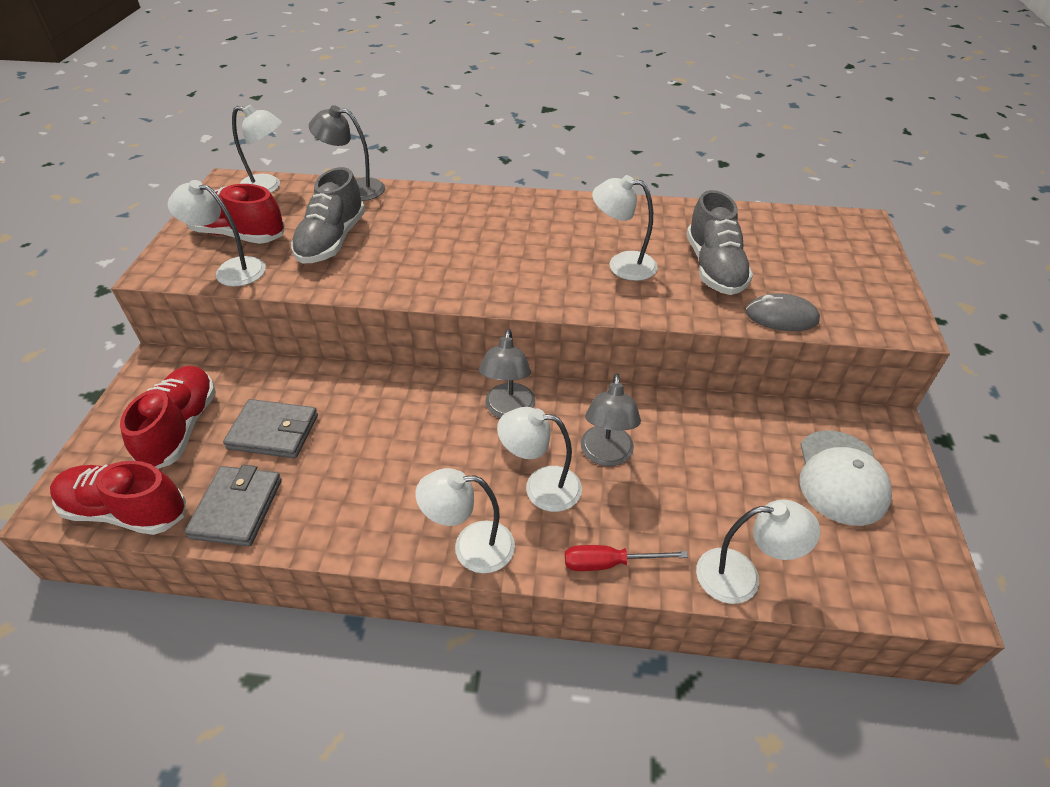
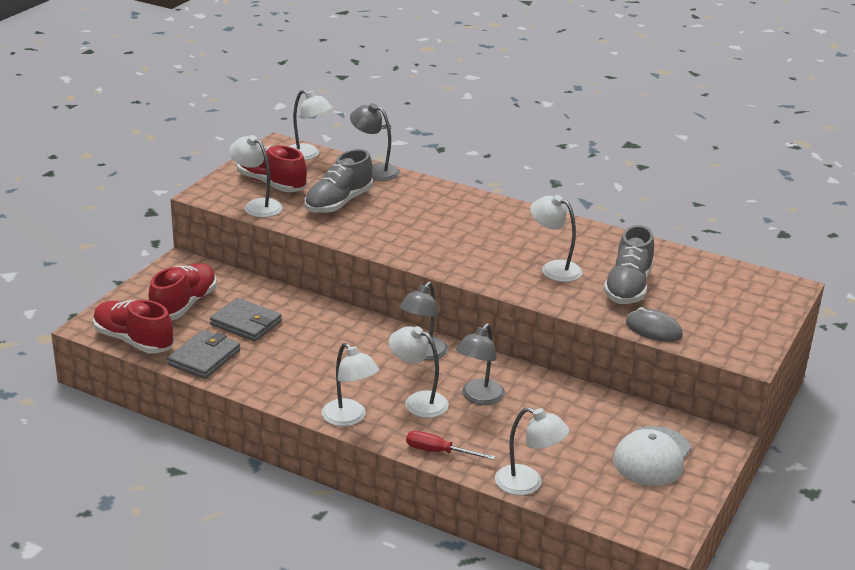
camera: 20 degrees right, 15 degrees down
(471, 547) = (349, 418): white lamp -> white lamp turned 150 degrees counterclockwise

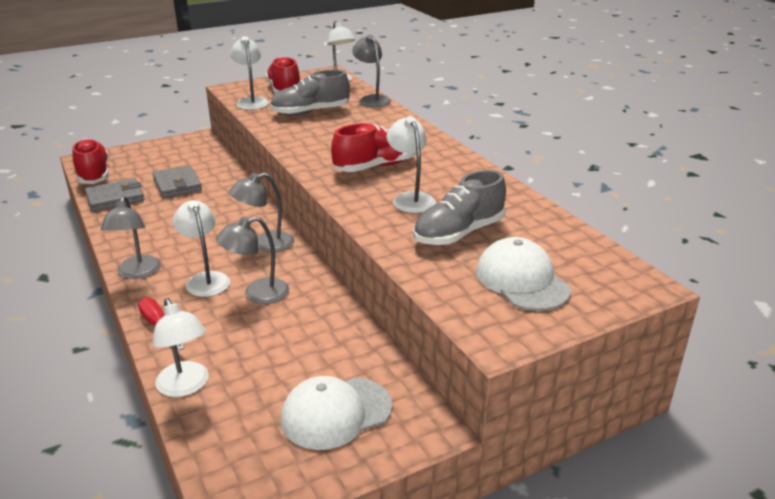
camera: 35 degrees right, 0 degrees up
(184, 305) = (159, 162): red shoe -> red shoe (376, 166)
(349, 418) = (137, 273): white lamp -> grey lamp
(653, 329) = (430, 277): grey mouse -> none
(713, 310) = (522, 280): none -> white cap

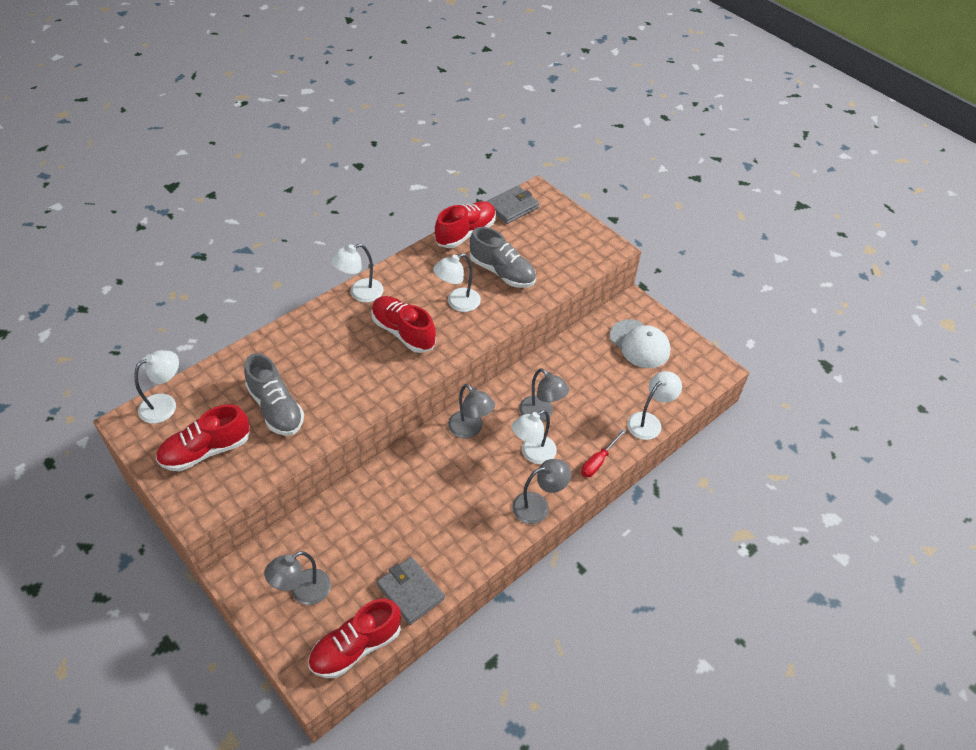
camera: 105 degrees left, 20 degrees up
(177, 184) = (369, 544): grey wallet -> grey wallet (512, 207)
(251, 101) = (244, 474): white lamp -> white lamp (360, 293)
(372, 99) = (230, 363): grey lamp -> grey lamp (303, 592)
(522, 280) = (549, 241): white cap -> none
(542, 216) = (466, 233): none -> red shoe

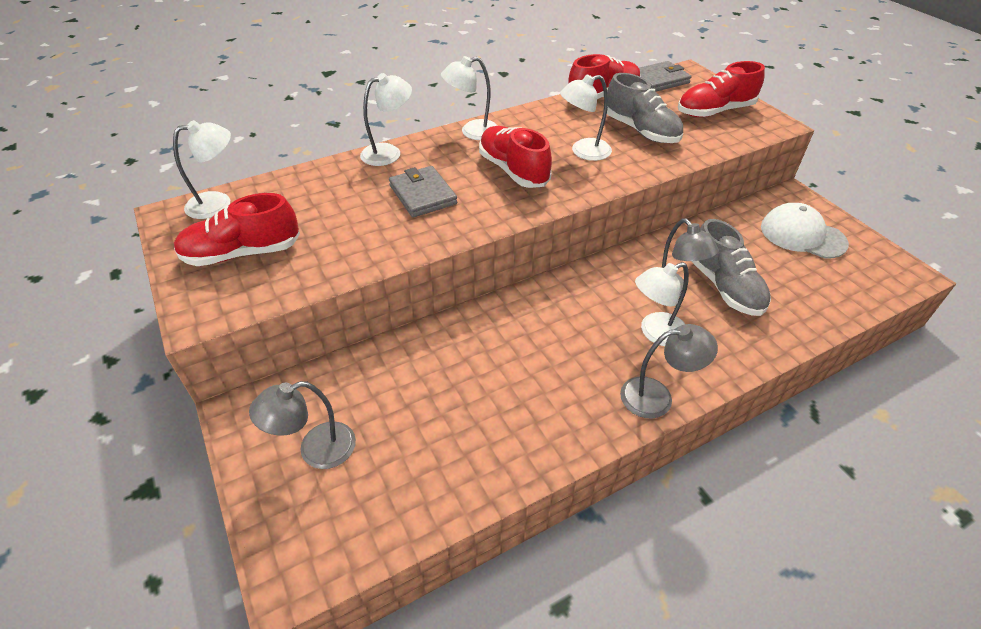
camera: 15 degrees right, 5 degrees down
(276, 408) = (341, 223): grey shoe -> grey shoe (725, 287)
(356, 647) = (363, 541): red shoe -> red shoe (714, 111)
(410, 592) = (460, 478): grey wallet -> grey wallet (423, 195)
(470, 429) = (577, 294): grey lamp -> none
(598, 461) = (745, 355): red screwdriver -> none
(639, 344) = (802, 235): white cap -> white cap turned 150 degrees clockwise
(649, 421) = (817, 319): white lamp -> white lamp (389, 152)

